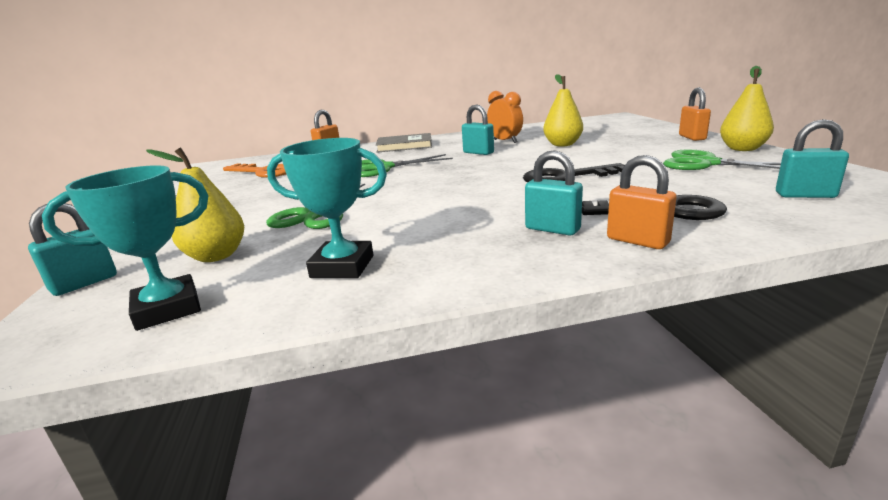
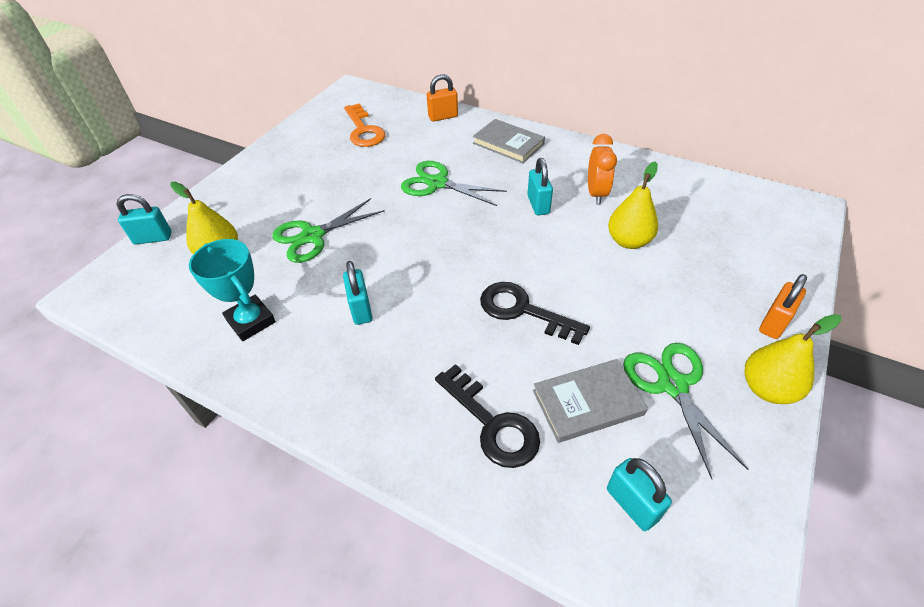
camera: 40 degrees right, 25 degrees up
(168, 309) = (155, 298): turquoise trophy -> none
(552, 229) = (394, 379): turquoise padlock -> turquoise padlock (361, 309)
(637, 241) = (412, 441): orange padlock -> none
(688, 183) = (587, 402): none -> grey book

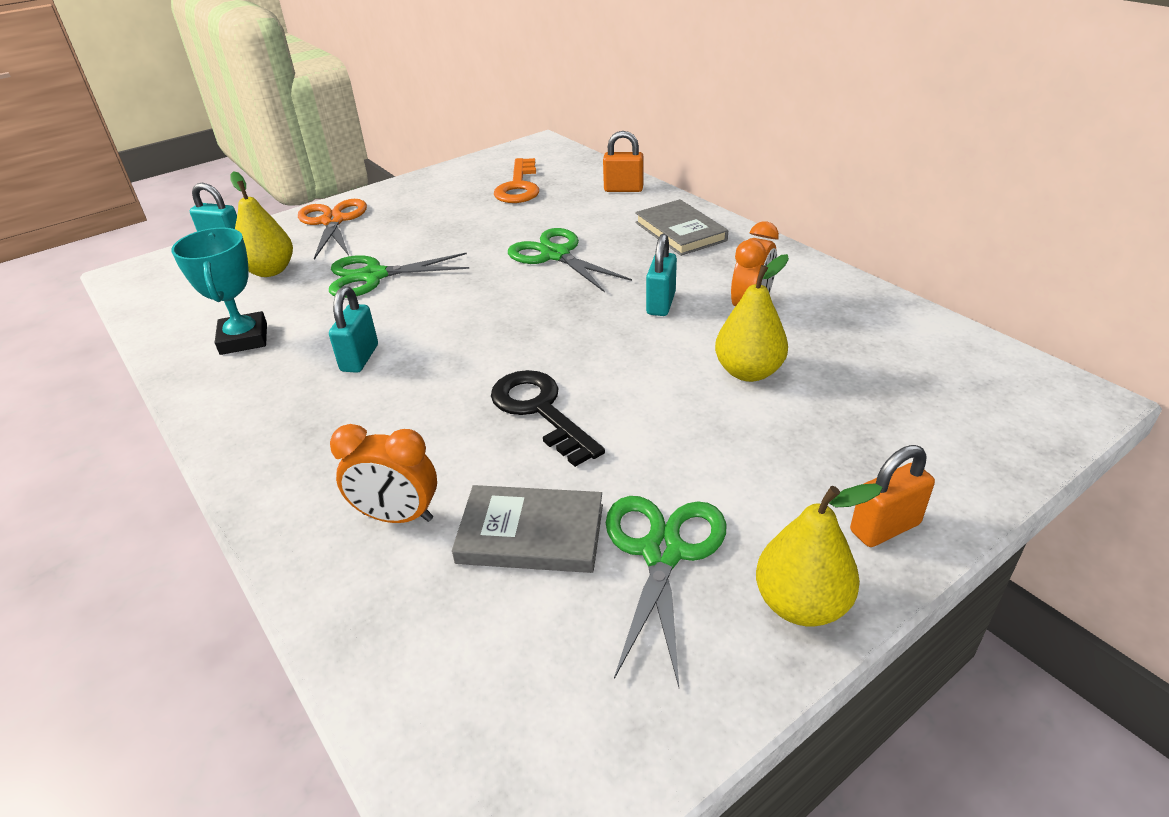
camera: 25 degrees right, 10 degrees down
(236, 195) = (333, 221): none -> orange scissors
(492, 424) = (397, 516): black key -> orange clock
(632, 504) = (485, 666): turquoise padlock -> none

